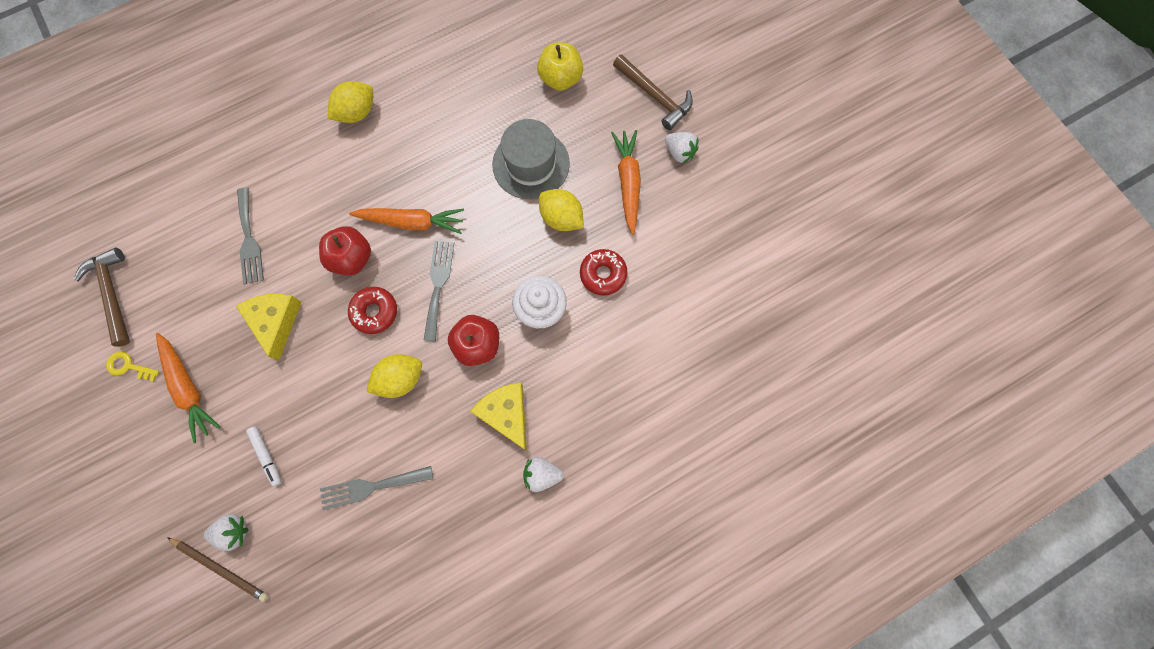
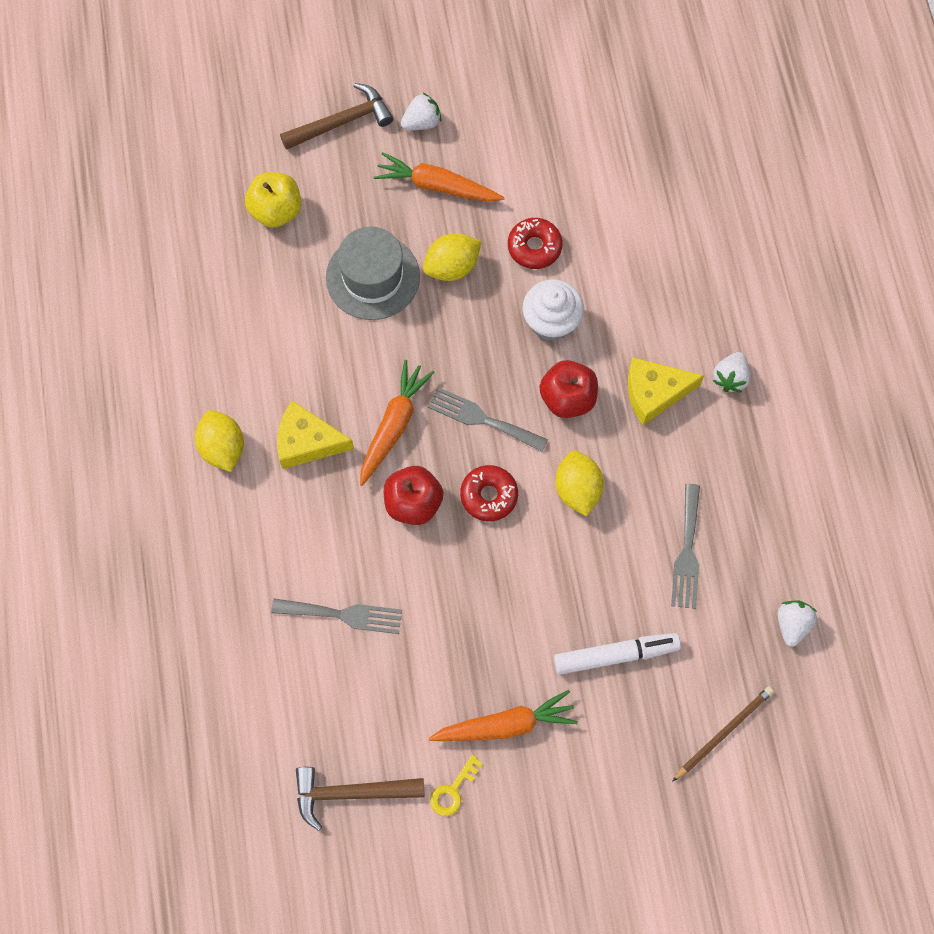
camera: 70 degrees left, 5 degrees down
(234, 531) = (688, 710): white strawberry -> white strawberry (792, 624)
(267, 456) = (615, 655): white marker -> white marker, size x1.68
(276, 321) = (459, 608): yellow cheese -> yellow cheese (307, 442)

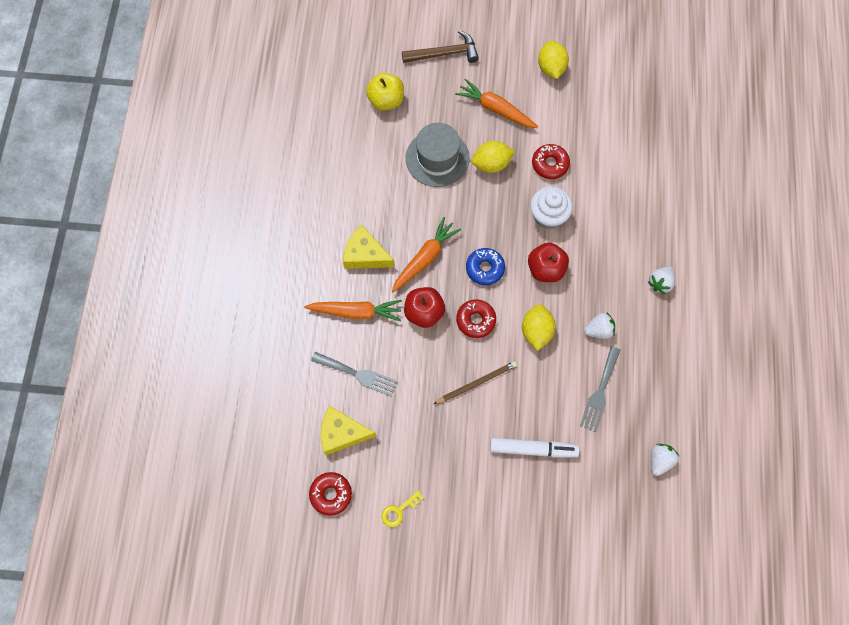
camera: 15 degrees right, 0 degrees up
(223, 448) = (309, 245): yellow lemon -> yellow lemon (551, 68)
(351, 793) = (331, 494): brown hammer -> red donut
(422, 122) = (497, 66): white strawberry -> white strawberry (599, 330)
(482, 419) = (485, 268): grey fork -> blue donut
(505, 725) = (446, 476): orange carrot -> orange carrot (356, 312)
(654, 393) = (605, 280): yellow cheese -> yellow cheese (342, 433)
(724, 732) = (593, 521): brown pencil -> brown pencil (476, 383)

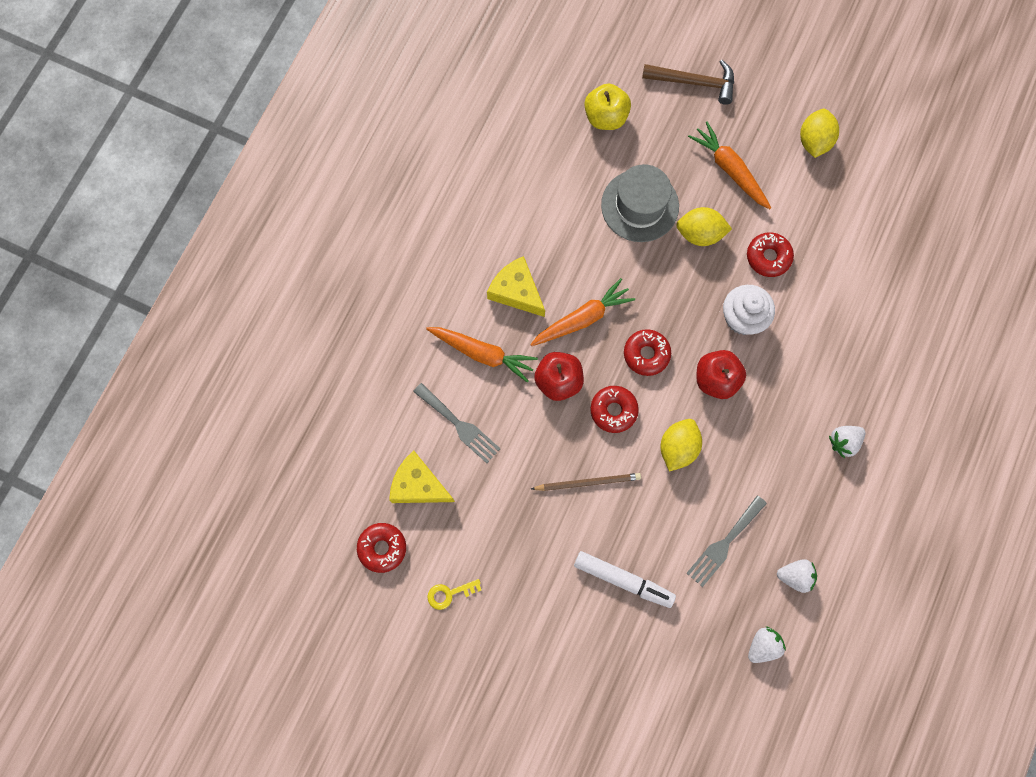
camera: 20 degrees right, 5 degrees up
(485, 268) = (646, 354): blue donut -> red donut
(599, 330) = (750, 472): white strawberry -> white strawberry (795, 576)

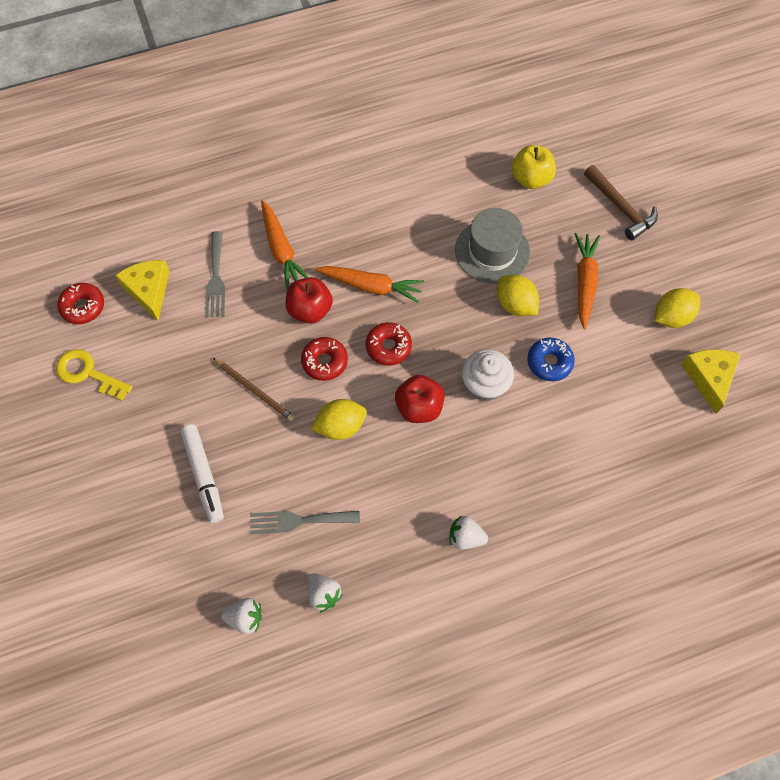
camera: 45 degrees right, 10 degrees down
(449, 593) = (88, 373): yellow key -> yellow key, size x1.60
(516, 291) = (347, 232): yellow cheese -> yellow cheese (709, 378)
(768, 257) = (549, 362): red donut -> blue donut

